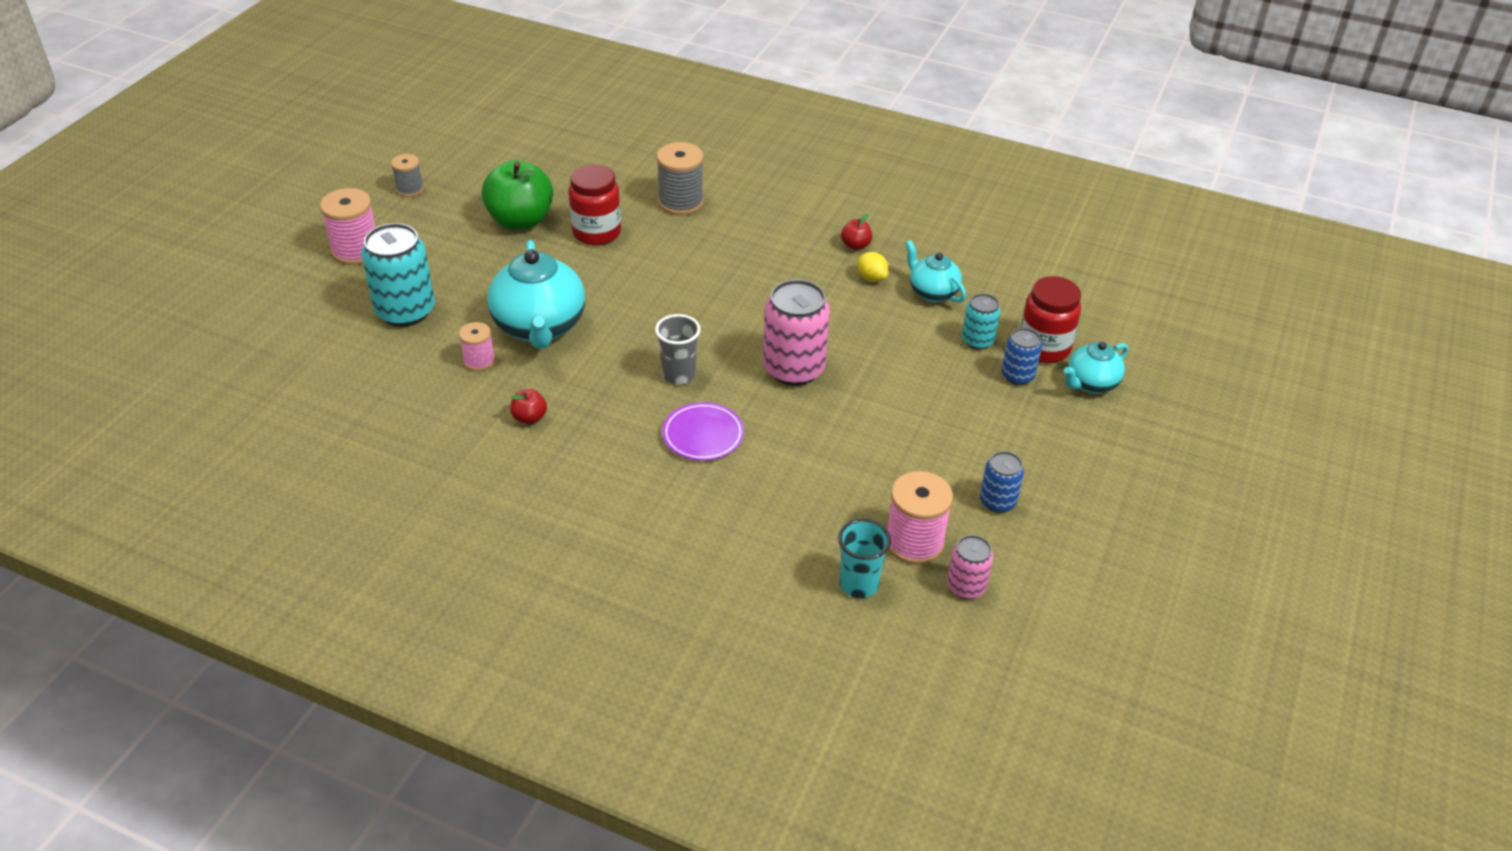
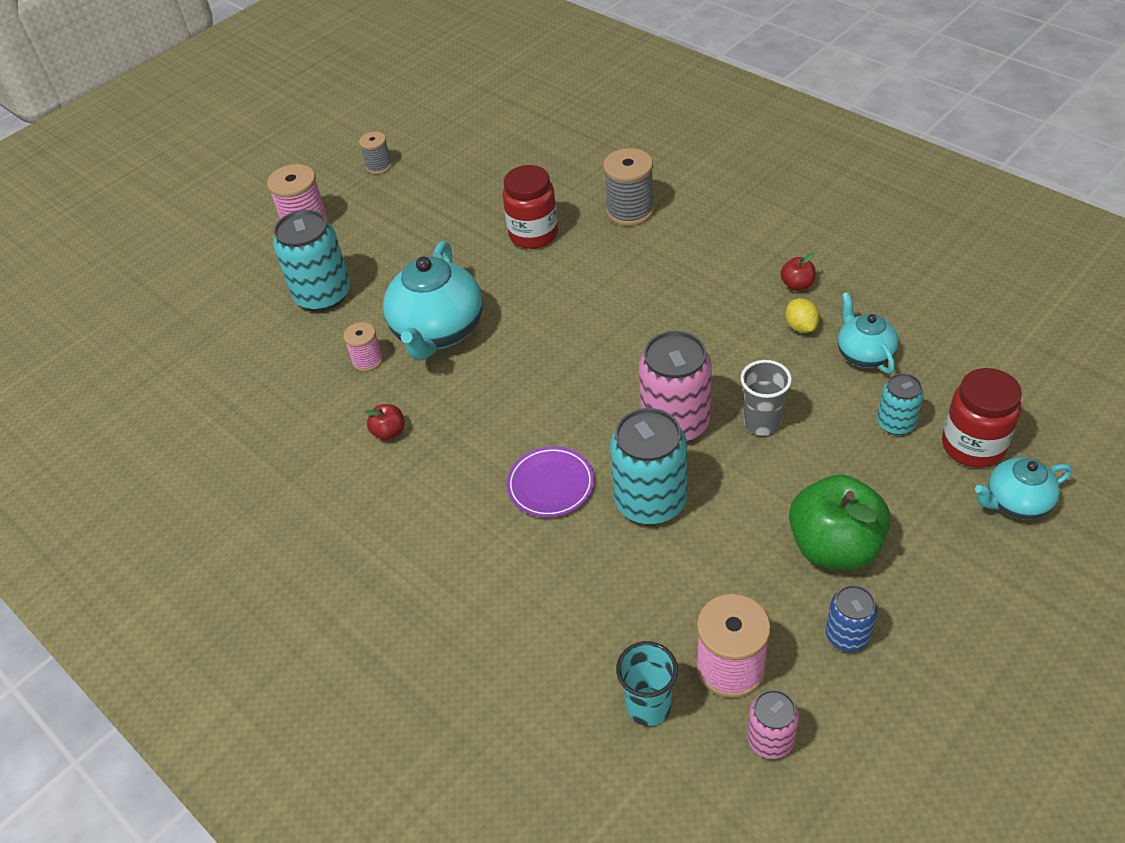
camera: 25 degrees right, 5 degrees up
(520, 220) = (466, 212): green apple -> green apple (834, 546)
(678, 375) = (553, 409): grey cup -> grey cup (762, 423)
(797, 433) = (650, 501): none -> turquoise can
(1017, 376) = (928, 476): blue can -> none

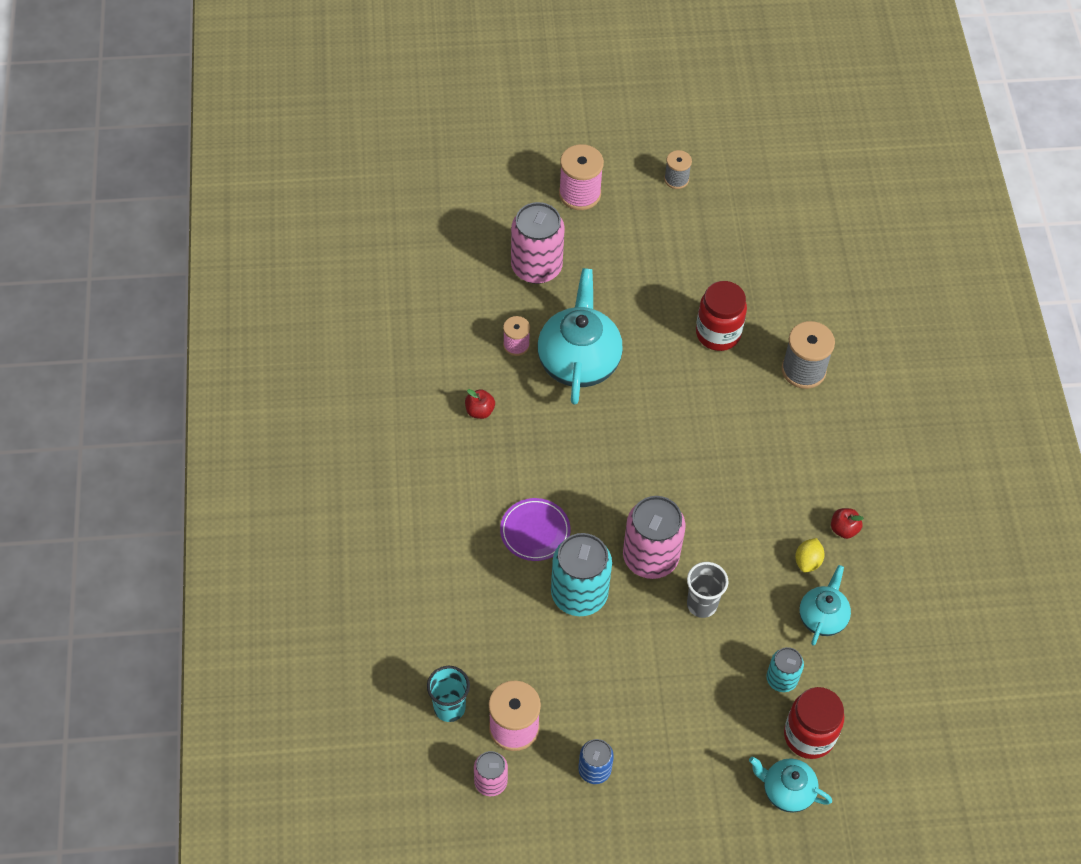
camera: 35 degrees right, 10 degrees up
(323, 295) = (536, 267): turquoise can -> pink can
(438, 332) = (578, 361): turquoise teapot -> turquoise teapot turned 135 degrees clockwise
(834, 546) = (649, 717): green apple -> none

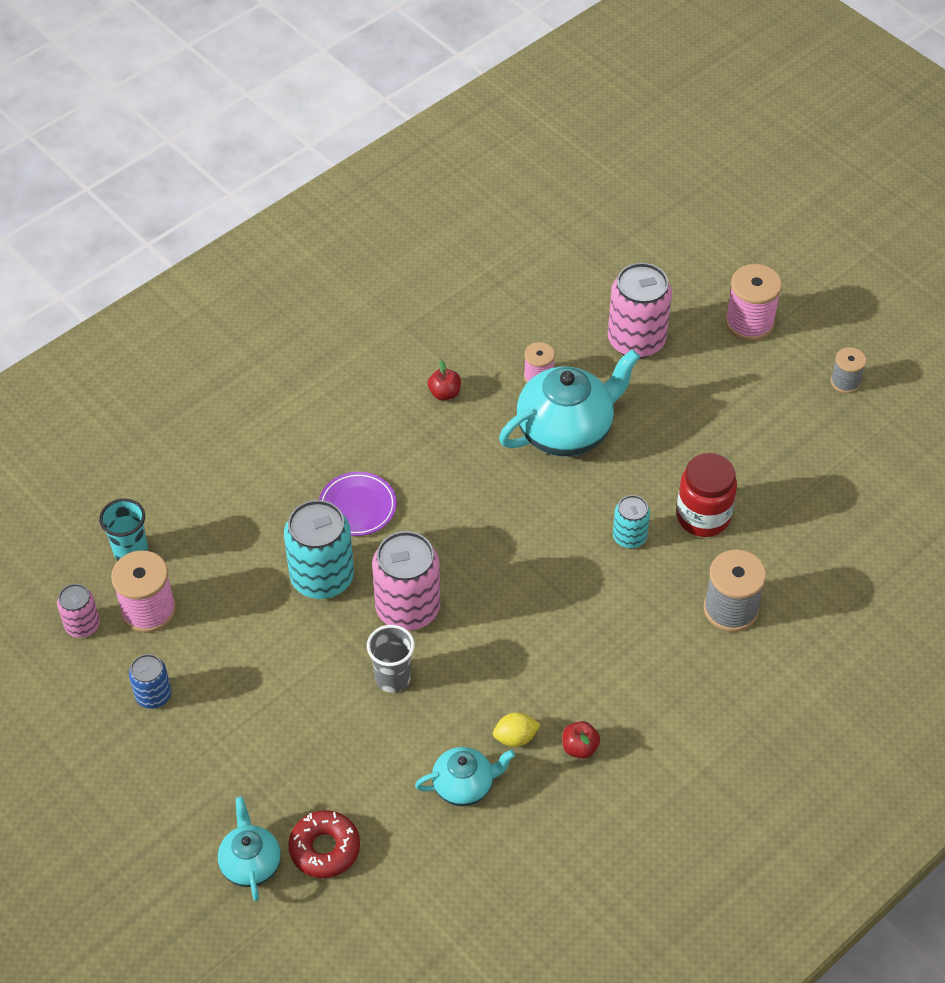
camera: 55 degrees right, 5 degrees down
(781, 679) = (367, 790): turquoise can -> turquoise can (629, 537)
(809, 735) = (324, 848): red jar -> red donut

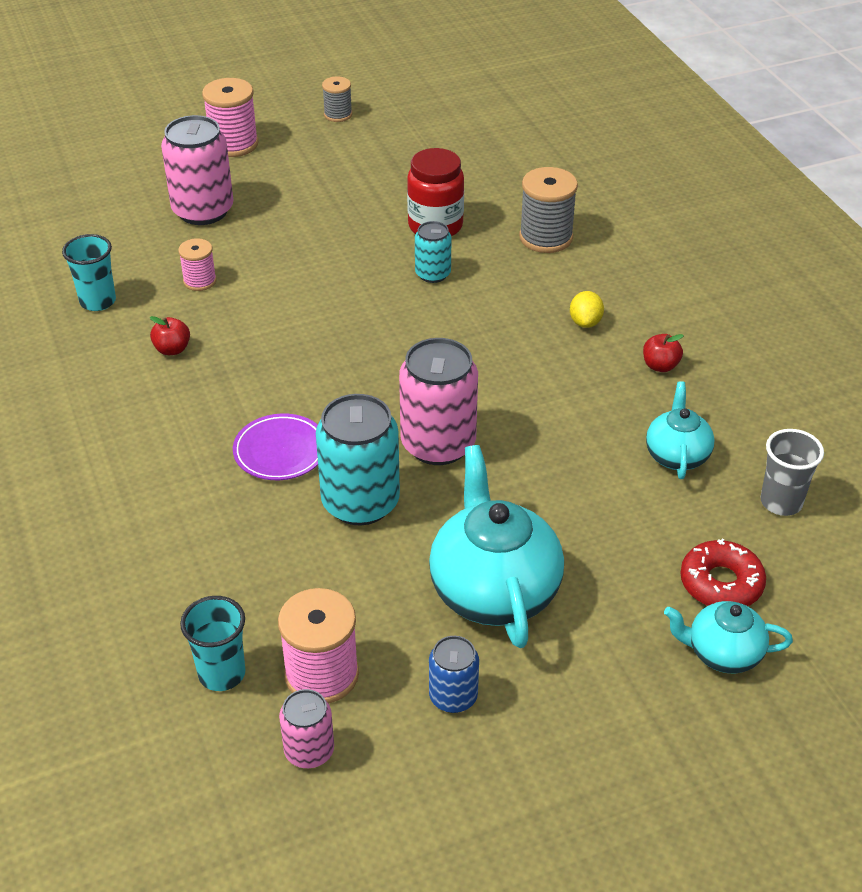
camera: 70 degrees left, 10 degrees down
(392, 678) = (522, 477): grey cup -> grey cup (781, 502)
(480, 322) = (98, 301): none -> turquoise cup
(515, 737) = (632, 405): yellow lemon -> yellow lemon (585, 322)
(566, 431) = (281, 280): turquoise teapot -> turquoise teapot (493, 590)

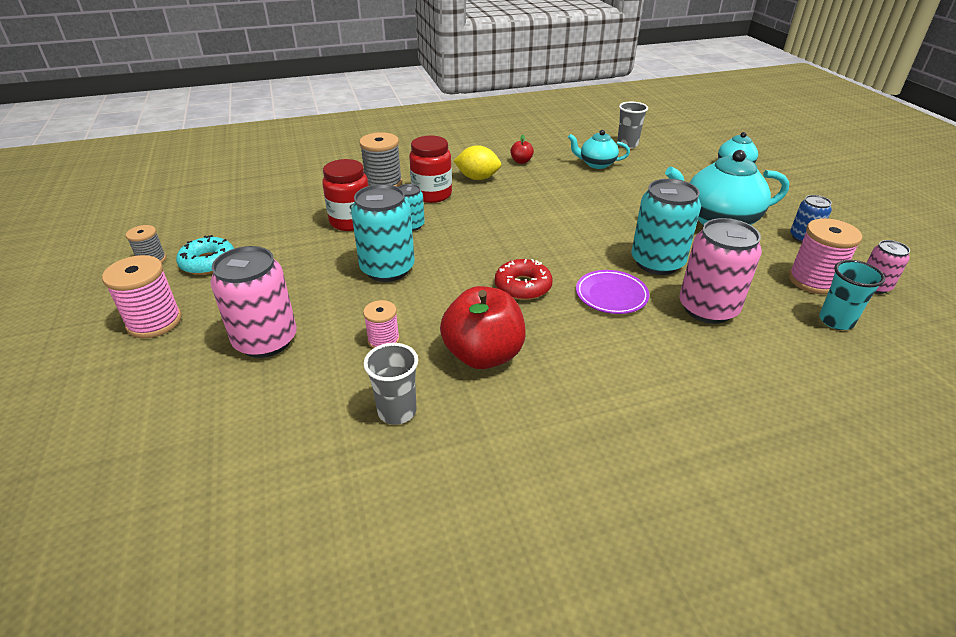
camera: 85 degrees left, 5 degrees down
(98, 301) = (397, 411): turquoise cup -> grey cup
(172, 349) = (483, 355): red apple -> red apple, size x2.27
(330, 267) = (387, 269): none -> turquoise can
(335, 148) = (208, 262): none -> turquoise donut
(438, 444) = (596, 232): pink can -> pink can (708, 308)
(521, 283) = (432, 195): none -> red jar
(585, 322) = (477, 178): yellow lemon -> yellow lemon, size x1.53
(721, 583) = (688, 163): red donut -> red donut (523, 286)

